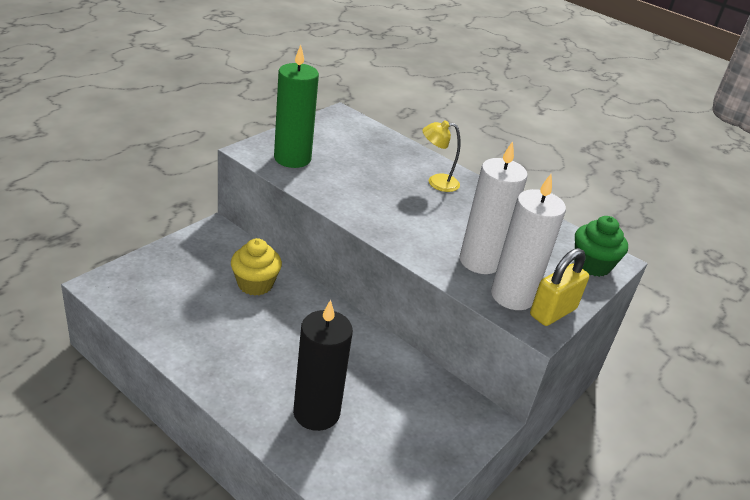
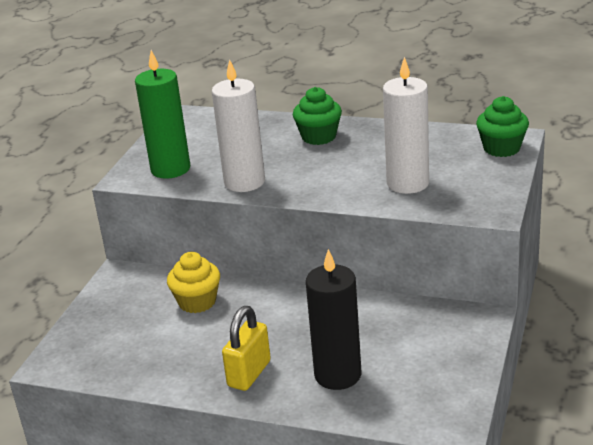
camera: 15 degrees left, 5 degrees down
(436, 182) = (319, 137): yellow lamp -> green cupcake
(512, 296) = (455, 198): white candle -> white candle (244, 182)
(553, 312) = (497, 196): yellow padlock -> yellow padlock (249, 374)

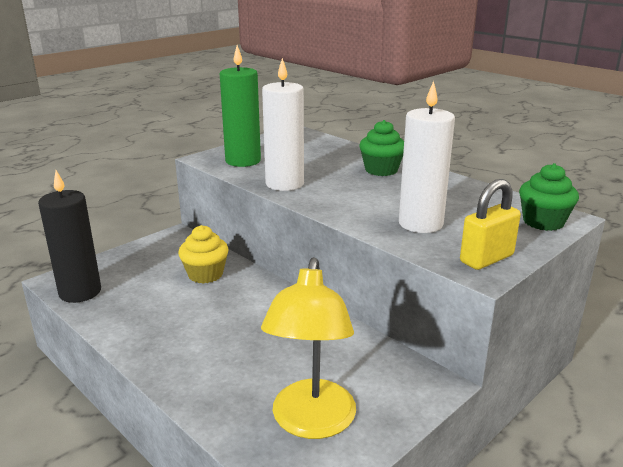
camera: 25 degrees right, 5 degrees down
(249, 374) = (179, 347): yellow padlock -> yellow padlock (486, 259)
(338, 375) = (248, 381): black candle -> black candle (80, 292)
(417, 383) = (311, 423): none -> yellow lamp

